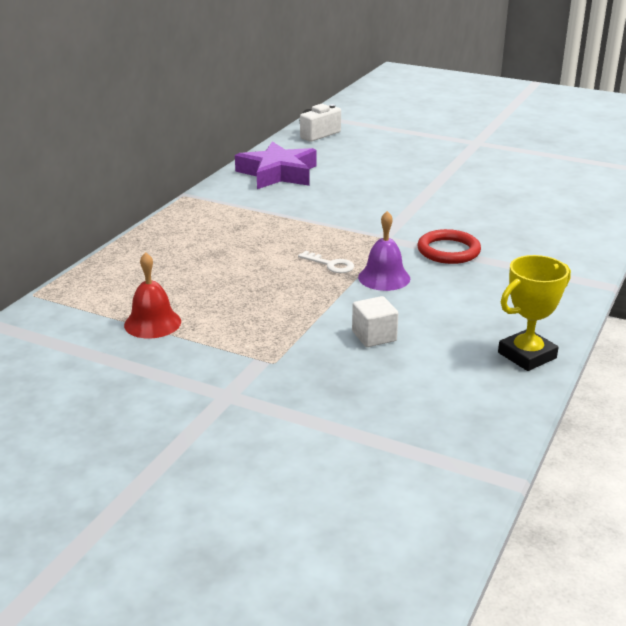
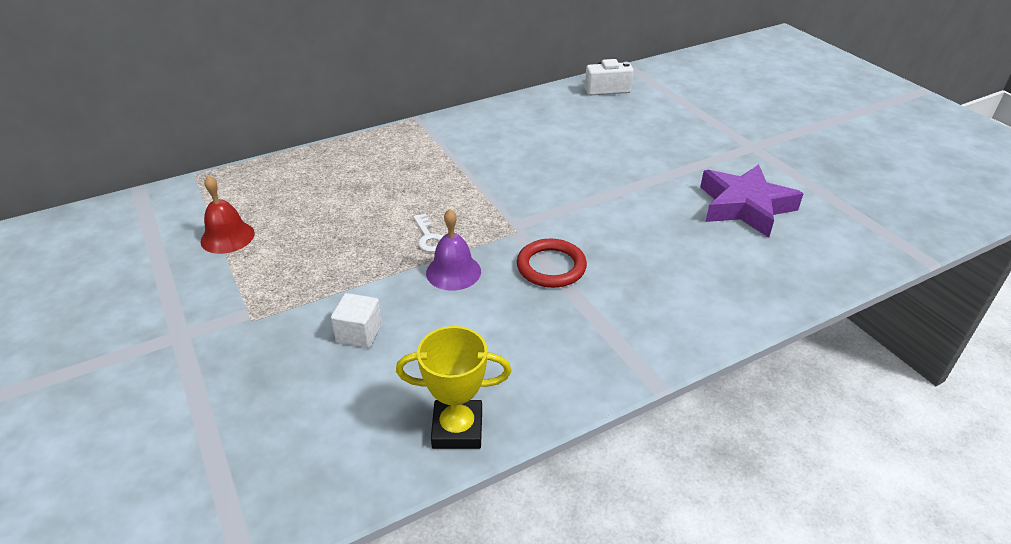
camera: 35 degrees right, 10 degrees up
(278, 173) = (516, 121): purple star -> purple star (744, 206)

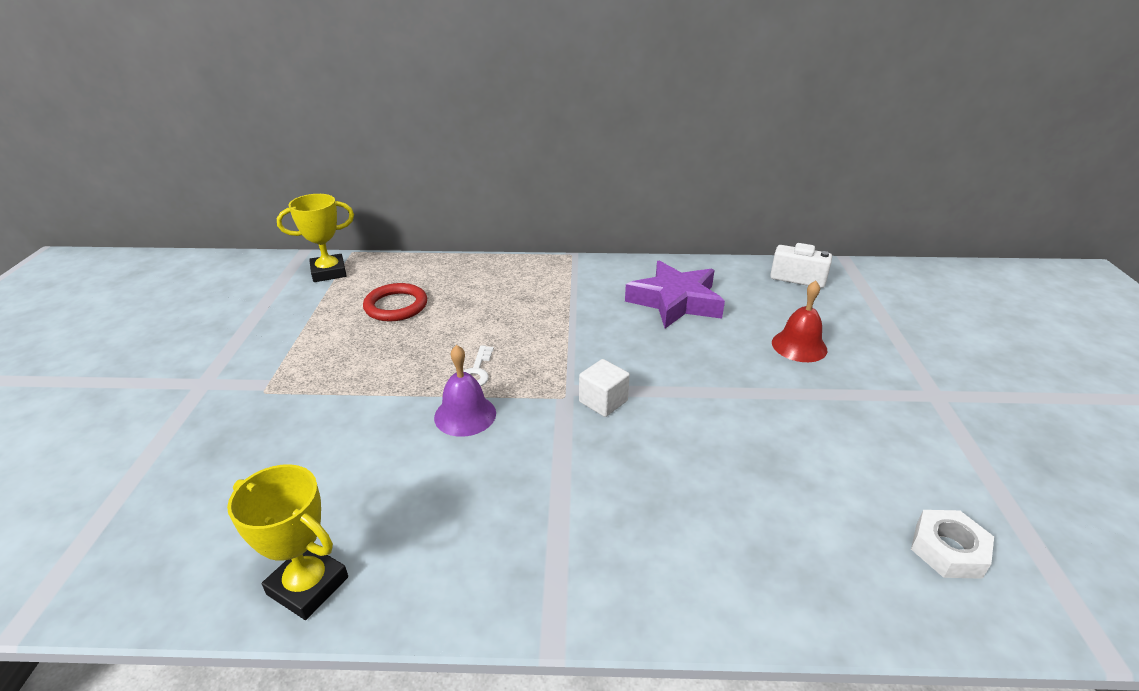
camera: 30 degrees right, 5 degrees down
(192, 200) = (329, 272): none -> yellow trophy
(227, 237) = (320, 312): red bell -> red bell (799, 346)
(359, 333) = (327, 441): white cube -> white cube (603, 401)
(551, 267) = (564, 448): red ring -> red ring (396, 306)
(744, 206) = (862, 466): purple star -> purple star (675, 301)
(822, 237) = (948, 550): none -> white nut

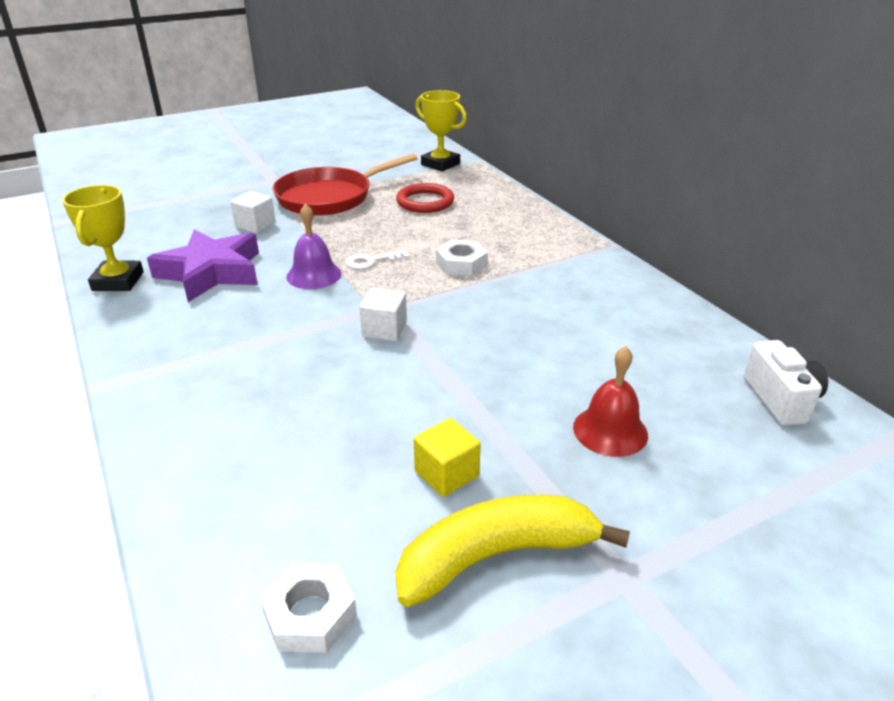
camera: 60 degrees right, 0 degrees up
(303, 427) = (255, 225): none -> white cube
(305, 357) = (329, 197): none -> red pan
(532, 327) = (461, 264): none -> white nut
(675, 301) = (599, 324): purple star -> purple star (211, 272)
(816, 432) = (446, 474): none -> yellow cube
(907, 439) = (496, 556): none -> yellow banana

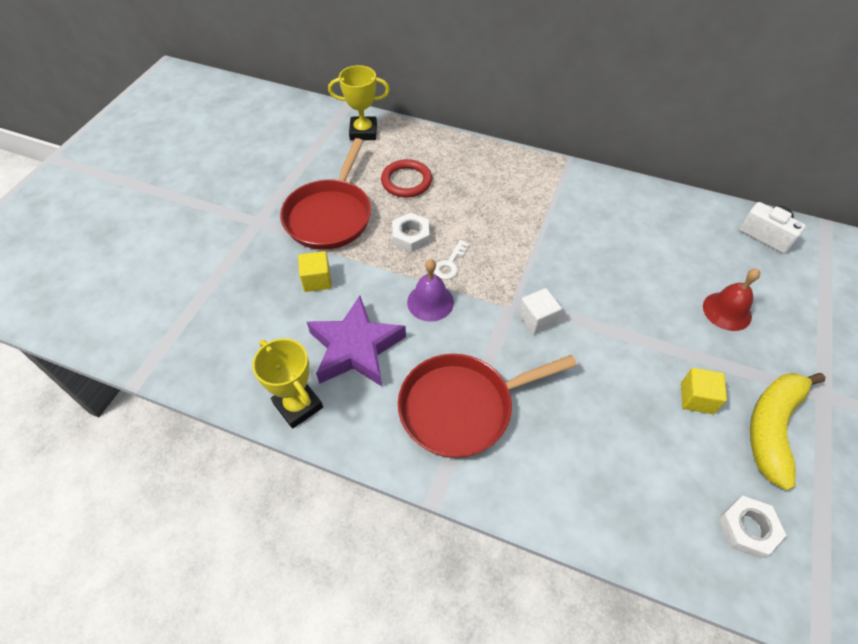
camera: 40 degrees left, 20 degrees up
(219, 347) = (462, 407): none -> red pan
(255, 225) = (317, 280): white cube -> yellow cube
(461, 264) = (507, 230): white nut -> white nut (411, 236)

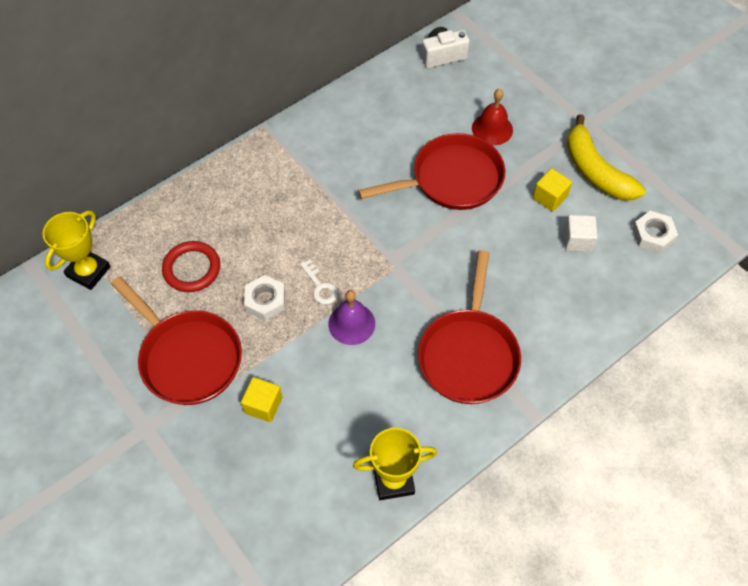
camera: 60 degrees left, 5 degrees up
(355, 348) = (362, 407): purple star -> none
(537, 319) = (420, 255): white cube -> white cube (577, 240)
(638, 305) = (451, 179): none -> red pan

